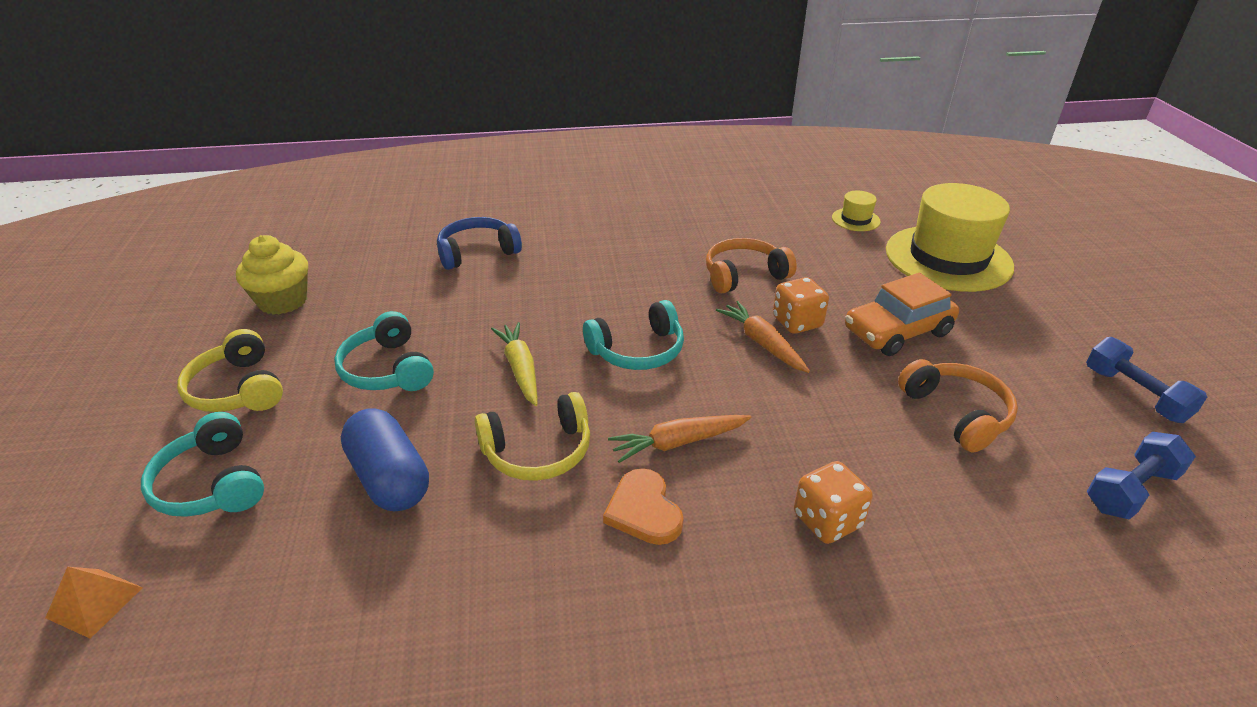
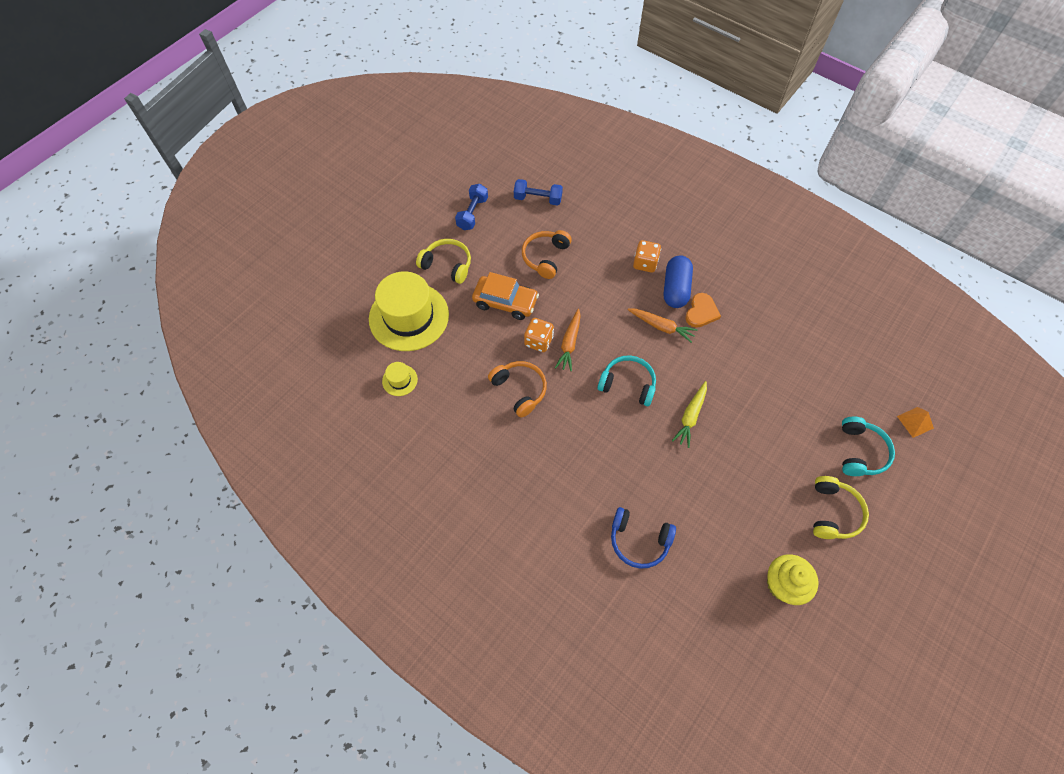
camera: 135 degrees left, 25 degrees up
(388, 369) = (752, 468): turquoise headphones -> none
(390, 478) = (785, 398): blue capsule -> blue capsule (675, 289)
(538, 451) = (718, 365): yellow headphones -> yellow headphones (447, 265)
(744, 275) = (519, 390): orange headphones -> orange headphones turned 150 degrees counterclockwise

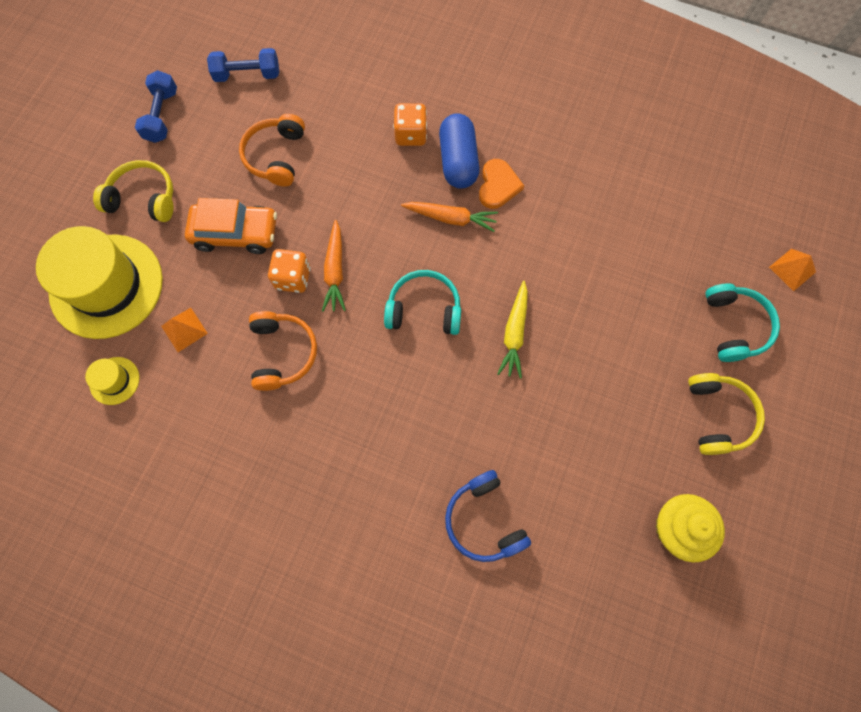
camera: 15 degrees left, 10 degrees up
(455, 358) = (184, 329): none -> orange pyramid
(519, 390) = (282, 353): orange headphones -> orange headphones turned 45 degrees clockwise
(639, 540) = (484, 520): blue headphones -> blue headphones turned 60 degrees clockwise

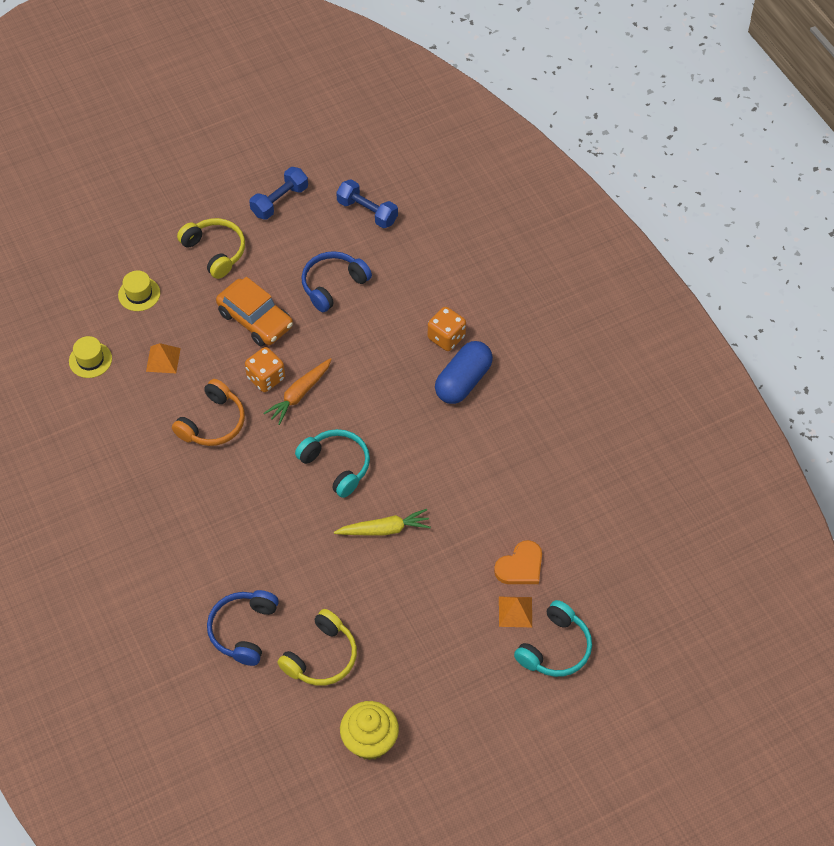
camera: 40 degrees right, 15 degrees down
(106, 286) = (139, 294): yellow hat -> yellow hat, size x0.42
(276, 156) = (333, 285): orange headphones -> blue headphones
(451, 218) = (417, 418): orange carrot -> none
(498, 185) = (476, 420): orange heart -> orange heart (520, 566)
(514, 333) = (384, 529): yellow carrot -> yellow carrot turned 150 degrees counterclockwise
(717, 416) = (476, 696): yellow headphones -> yellow headphones (321, 657)
(792, 269) = (645, 644): orange pyramid -> orange pyramid (515, 611)

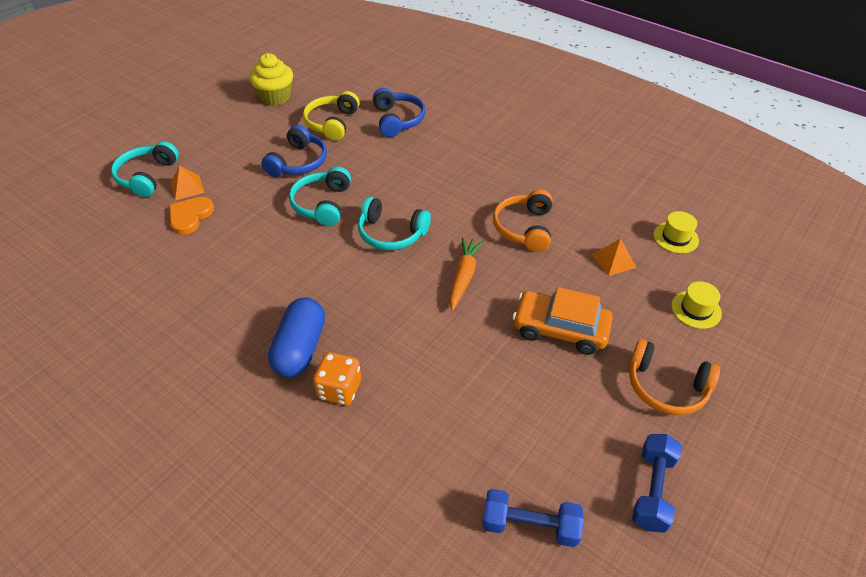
camera: 155 degrees right, 10 degrees down
(215, 251) = (666, 386): yellow headphones -> orange headphones
(266, 378) = (506, 279): orange dice -> none
(333, 285) = (505, 400): blue headphones -> blue headphones (298, 162)
(384, 529) = (322, 204): yellow carrot -> turquoise headphones

